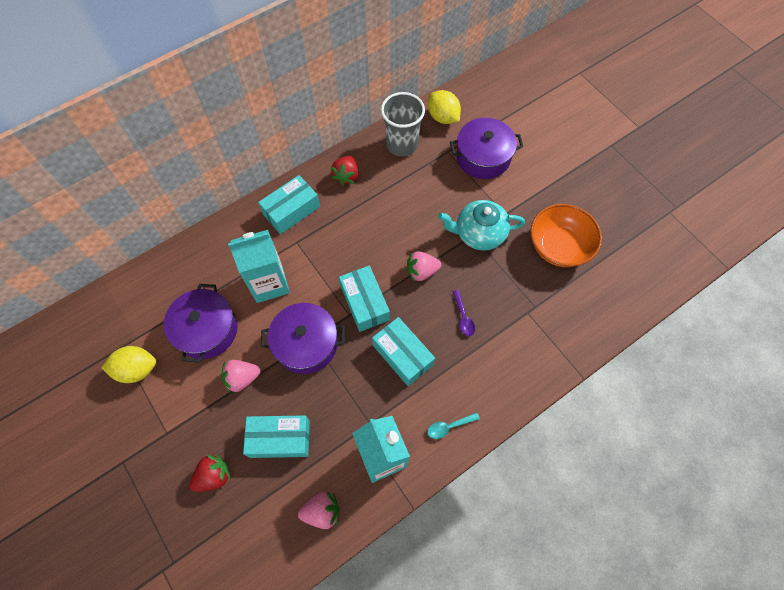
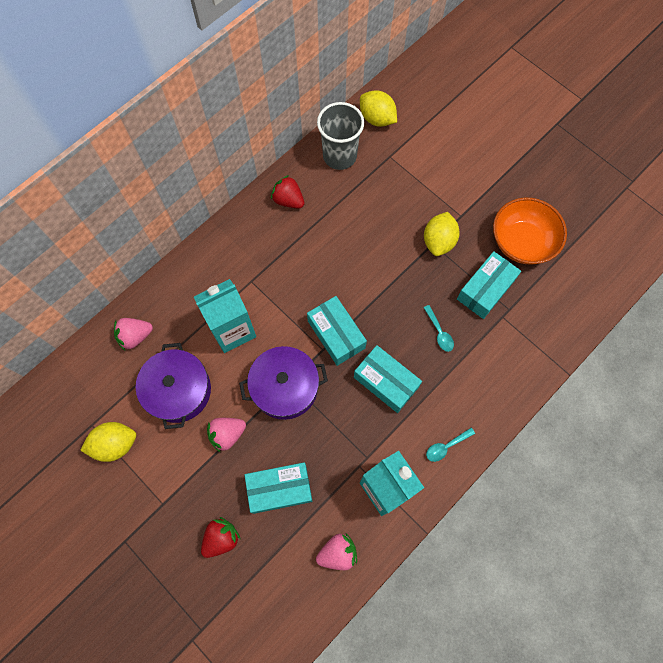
camera: 10 degrees left, 5 degrees up
(291, 210) = (238, 247): turquoise box -> turquoise box (485, 290)
(346, 176) = (288, 200): red strawberry -> red strawberry turned 120 degrees clockwise
(422, 271) = (388, 291): pink strawberry -> pink strawberry (135, 336)
(463, 317) = (439, 332): purple spoon -> turquoise spoon
(479, 234) = (438, 241): turquoise teapot -> yellow lemon
(483, 157) = (427, 157): purple pot -> none

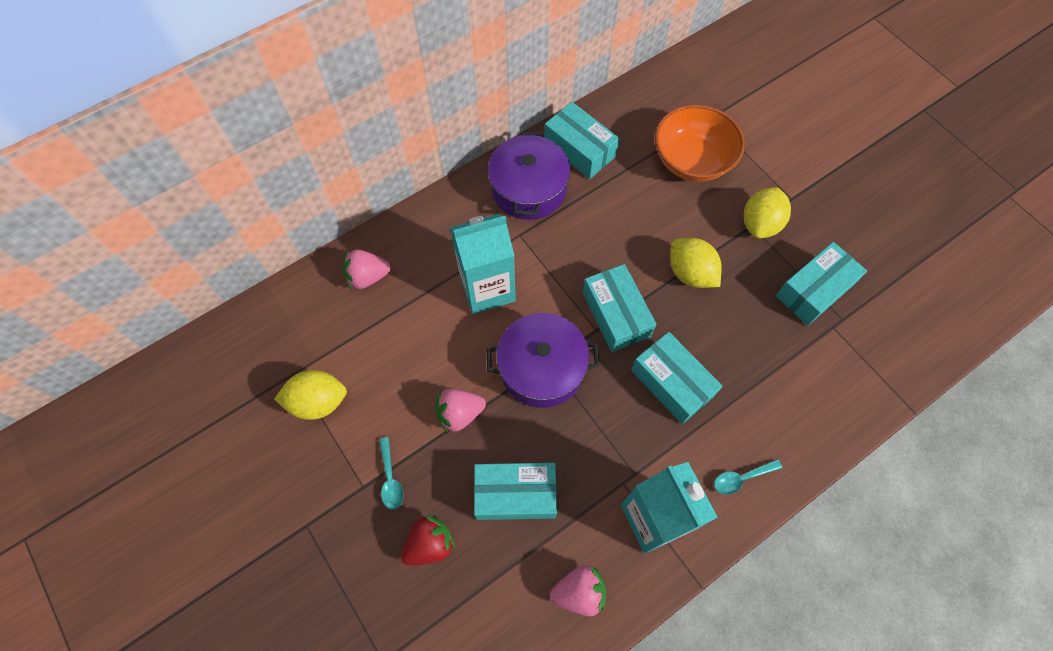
camera: 10 degrees right, 5 degrees down
(178, 390) = (408, 350): purple pot -> purple pot (528, 189)
(288, 200) = (579, 149): red strawberry -> turquoise box
(339, 156) = (649, 109): grey cup -> none
(377, 119) = (700, 74): yellow lemon -> yellow lemon (690, 273)
(439, 332) = (748, 333): turquoise spoon -> turquoise spoon (390, 479)
(522, 242) = (867, 240): orange bowl -> orange bowl (692, 160)

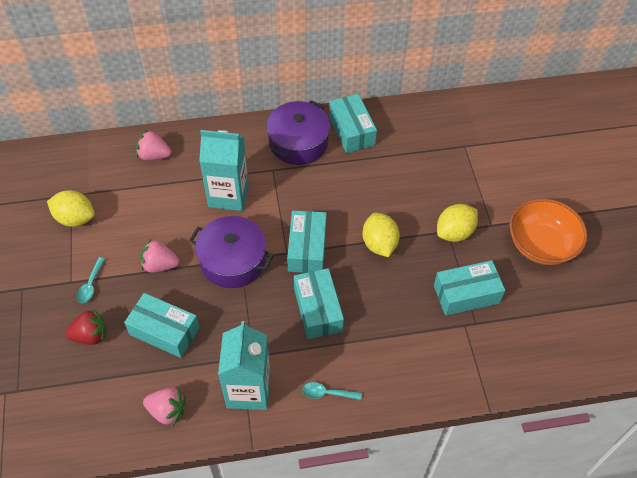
camera: 25 degrees right, 10 degrees down
(692, 160) = (431, 169): orange bowl -> orange bowl (541, 245)

